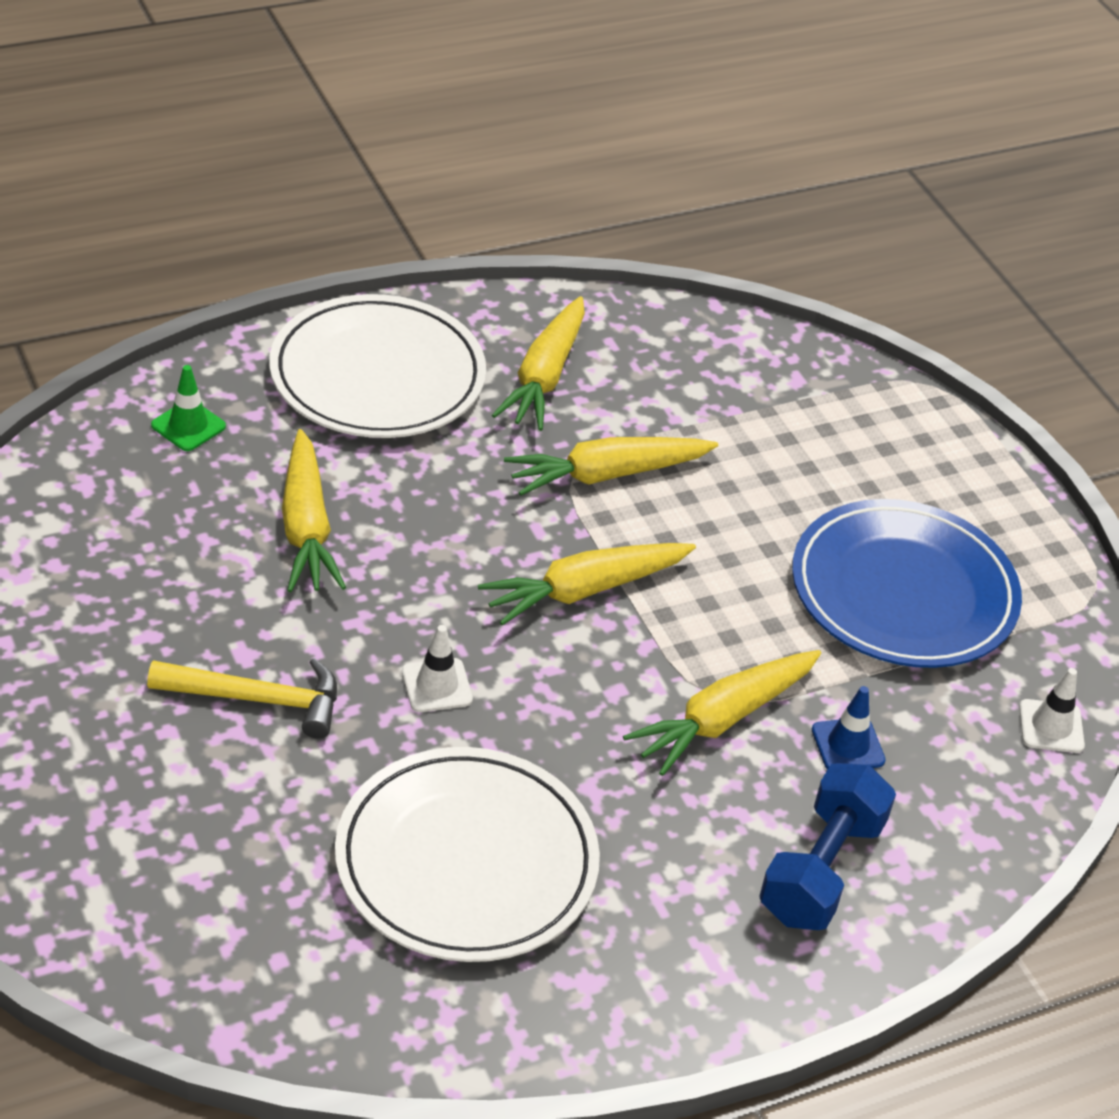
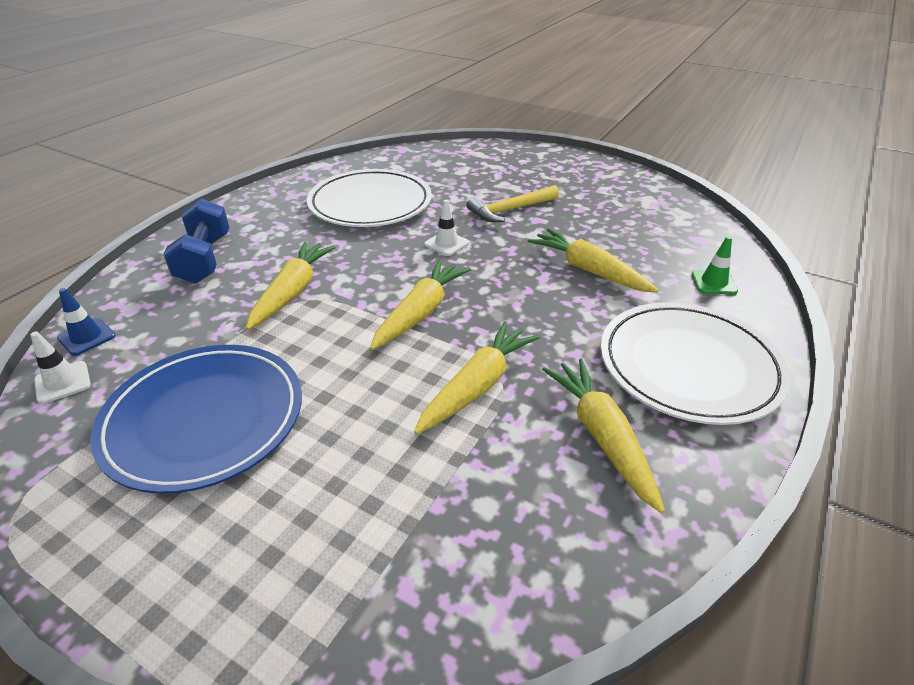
camera: 150 degrees right, 5 degrees down
(848, 745) = (211, 311): blue traffic cone -> blue traffic cone (86, 337)

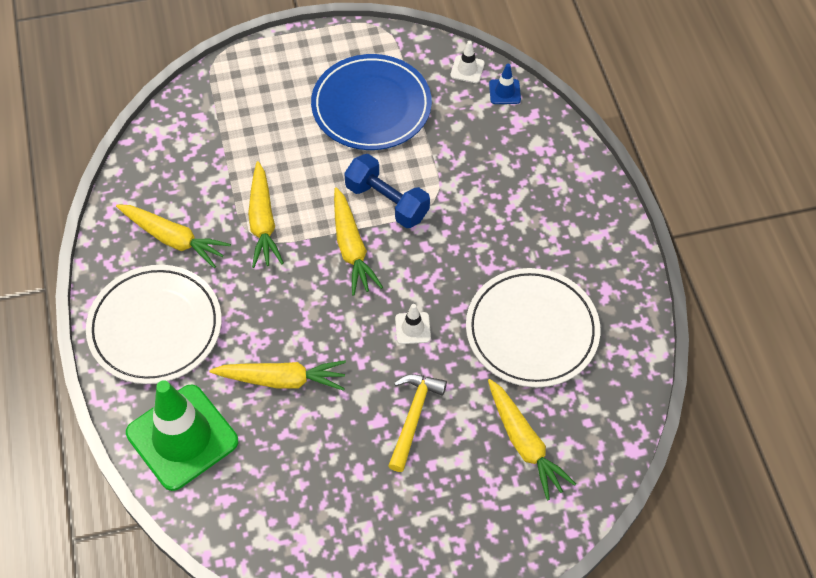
camera: 135 degrees right, 20 degrees up
(204, 259) = (546, 182): blue dumbbell -> blue dumbbell (387, 202)
(293, 291) = (449, 203): yellow carrot -> yellow carrot (524, 444)
(713, 282) = (182, 437): green traffic cone -> green traffic cone, size x2.44

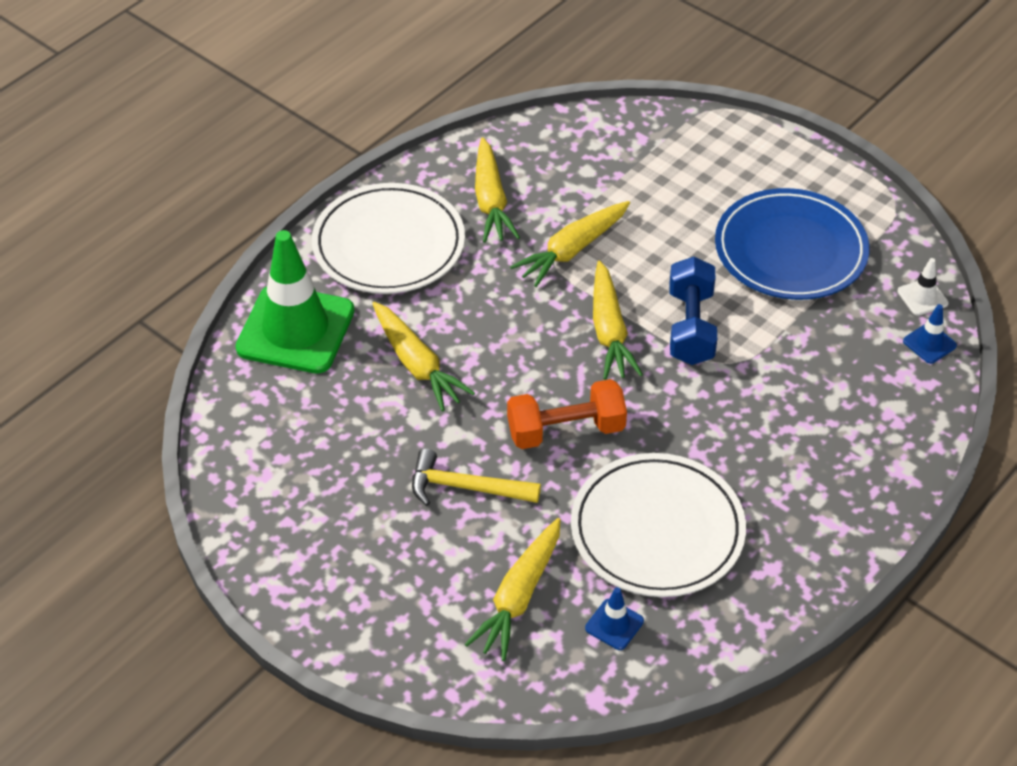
camera: 55 degrees right, 10 degrees down
(351, 248) = (609, 331): yellow carrot -> yellow carrot turned 45 degrees counterclockwise
(412, 328) = (566, 430): white traffic cone -> orange dumbbell
(413, 417) = (466, 487): yellow hammer -> yellow hammer turned 150 degrees counterclockwise
(585, 403) = (614, 624): none -> blue traffic cone

